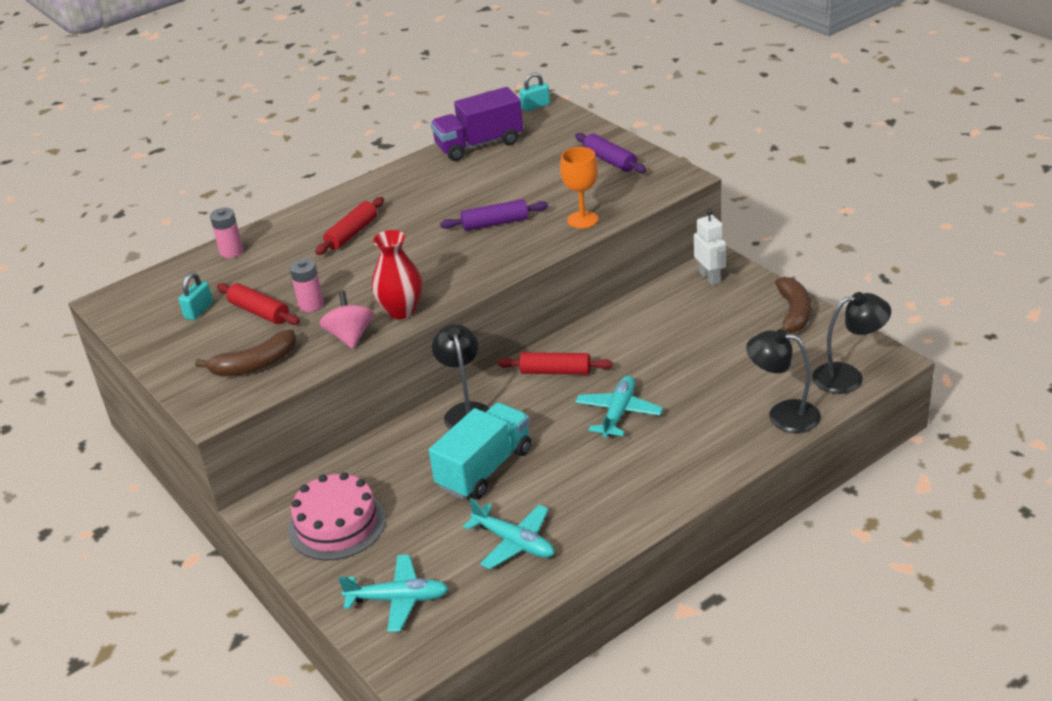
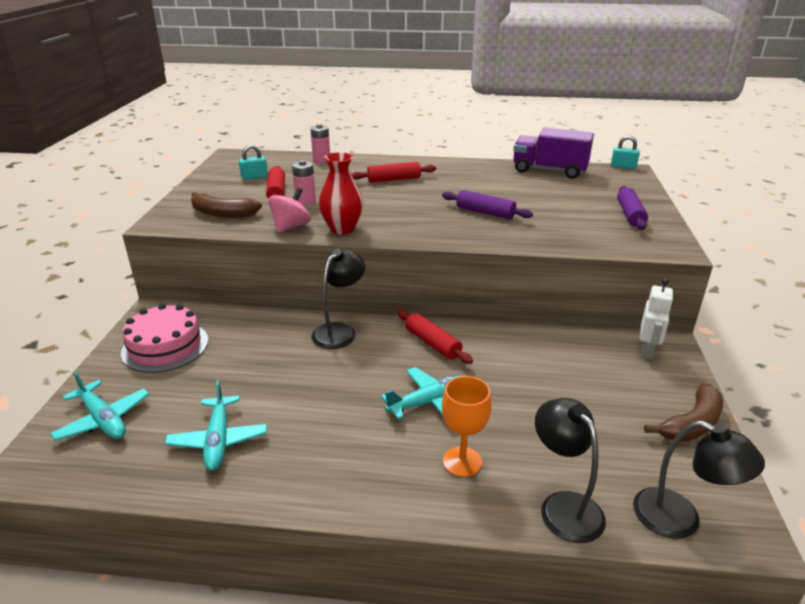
camera: 40 degrees right, 5 degrees down
(485, 469) = (288, 375): turquoise truck -> none
(582, 220) = (549, 238): orange goblet -> orange goblet (462, 462)

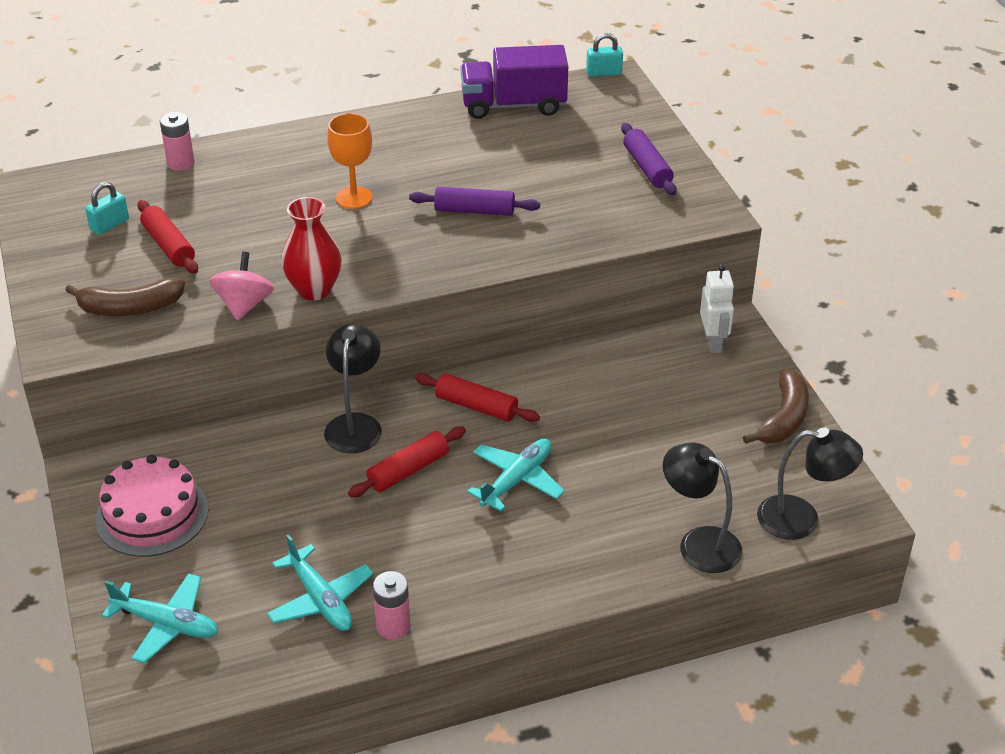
camera: 25 degrees left, 10 degrees up
(305, 201) = (225, 253): pink battery -> pink battery (393, 626)
(394, 179) = (315, 178): red rolling pin -> red rolling pin (408, 470)
(462, 462) = (586, 533): orange goblet -> orange goblet (354, 197)

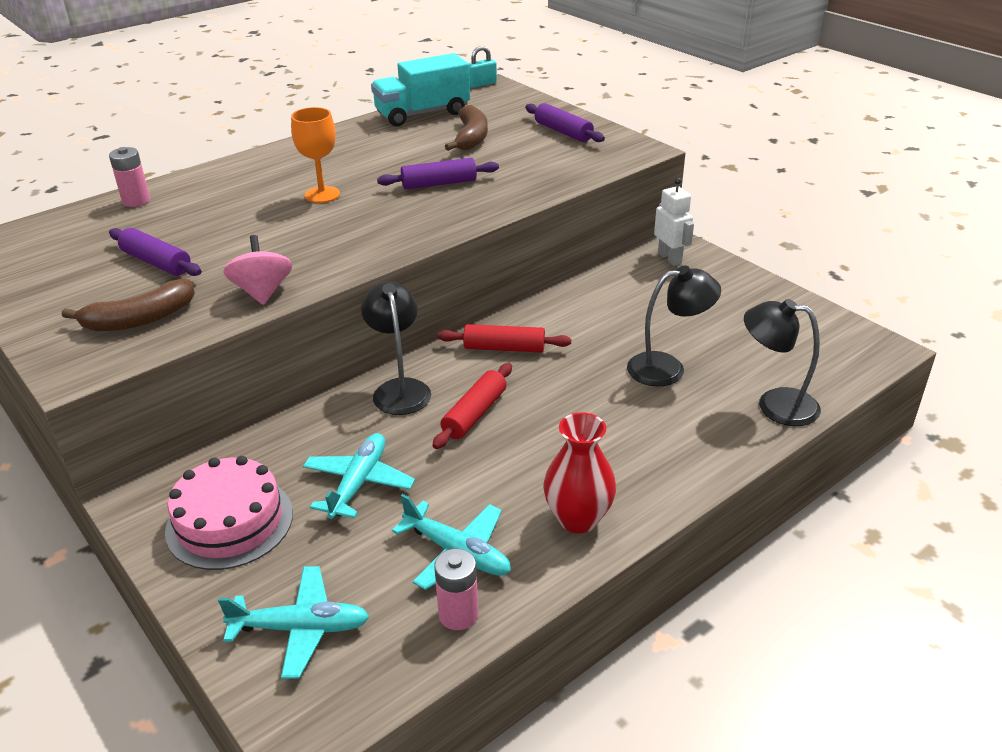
camera: 20 degrees left, 5 degrees down
(109, 225) = (84, 258): turquoise padlock -> none
(169, 245) = (156, 262): red rolling pin -> purple rolling pin
(314, 290) = (327, 266): red vase -> red vase (578, 519)
(393, 626) = (548, 556): pink battery -> pink battery (458, 614)
(513, 105) = (422, 114): purple truck -> turquoise truck
(517, 480) = (580, 396): turquoise plane -> turquoise plane (359, 483)
(783, 418) = (767, 297): brown banana -> brown banana (471, 138)
(801, 519) = (842, 365): black lamp -> black lamp (667, 368)

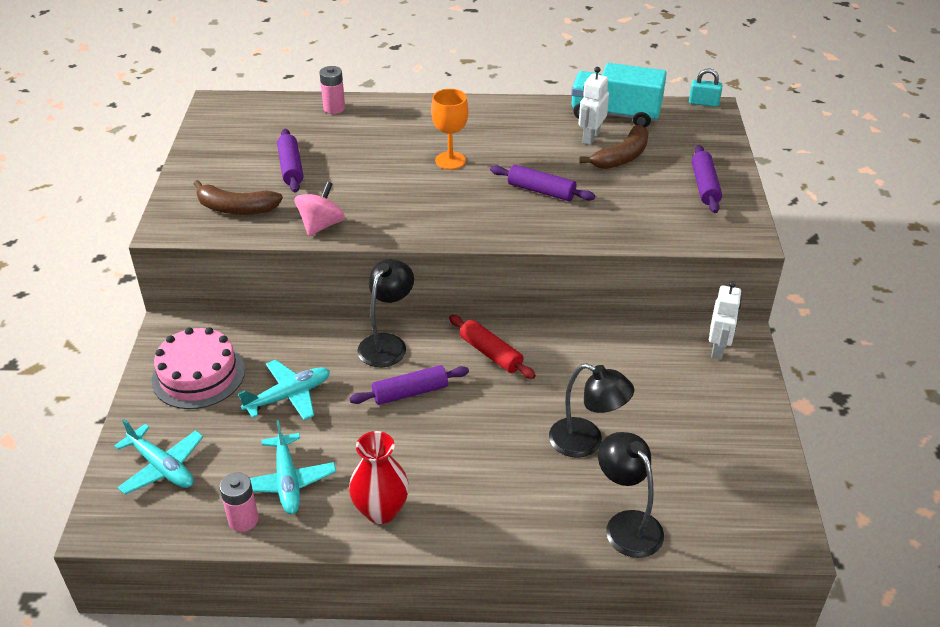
camera: 40 degrees right, 5 degrees up
(425, 135) = (590, 137): none -> white robot
(474, 414) = (410, 392): red rolling pin -> purple rolling pin

